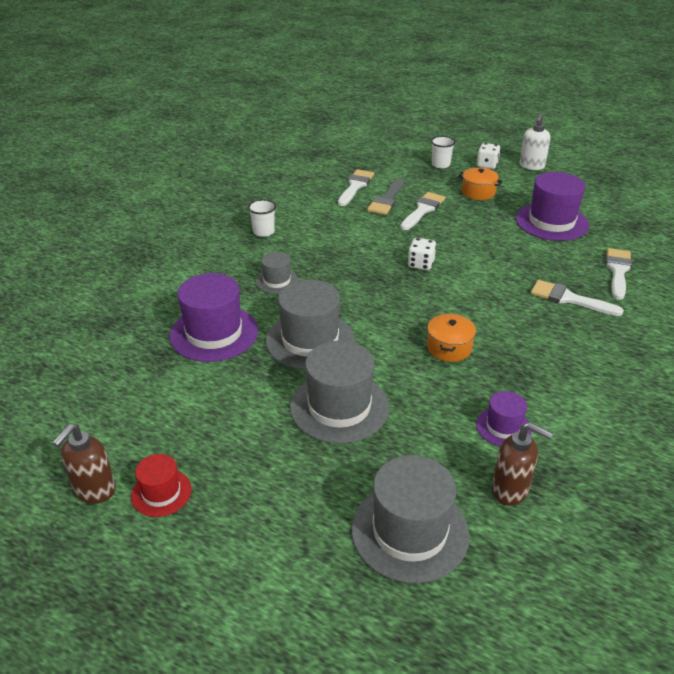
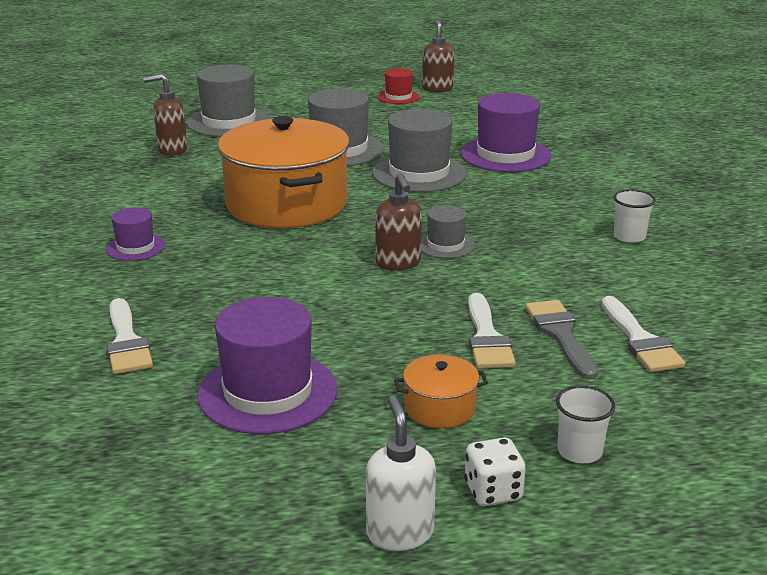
camera: 145 degrees right, 10 degrees down
(277, 281) = (524, 200): grey hat -> grey hat (445, 245)
(420, 264) = (398, 263): white dice -> brown soap dispenser
(449, 348) = (287, 204): orange pot -> orange pot, size x2.41
(503, 427) = (197, 174): purple hat -> purple hat (135, 247)
(569, 299) = (183, 284): white brush -> none

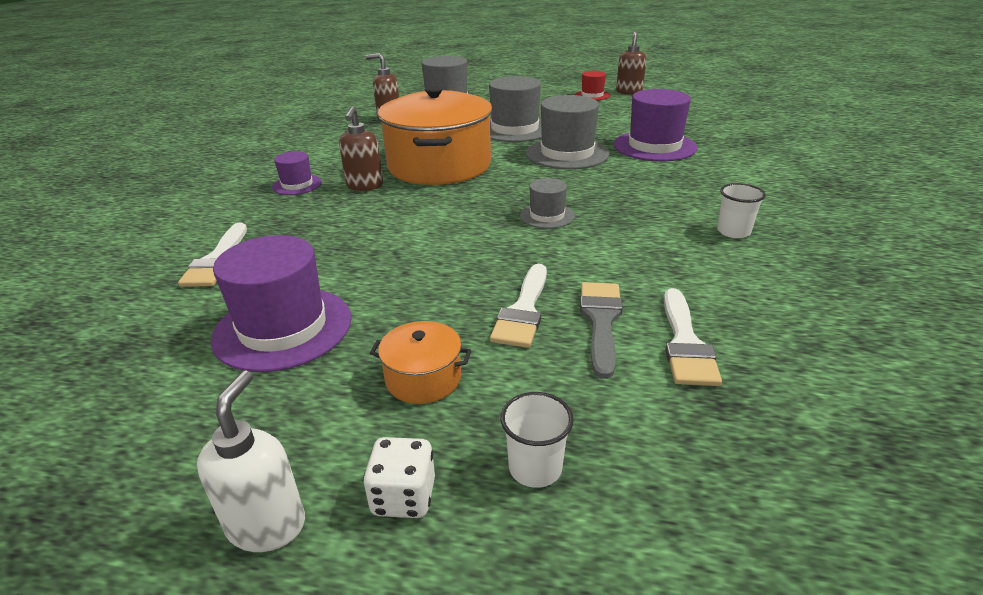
camera: 20 degrees right, 5 degrees up
(398, 263) = (492, 226): brown soap dispenser -> brown soap dispenser (364, 186)

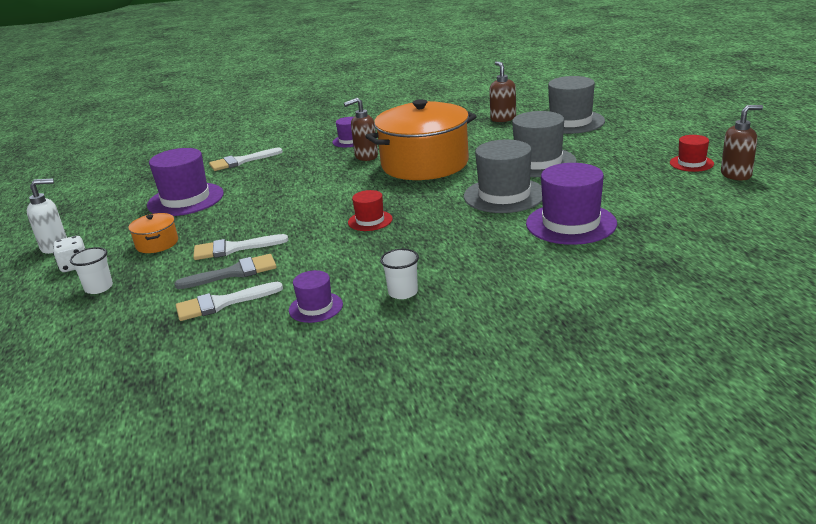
camera: 65 degrees right, 5 degrees down
(547, 216) = (370, 221): grey hat -> red hat
(737, 281) = (315, 307): none -> purple hat

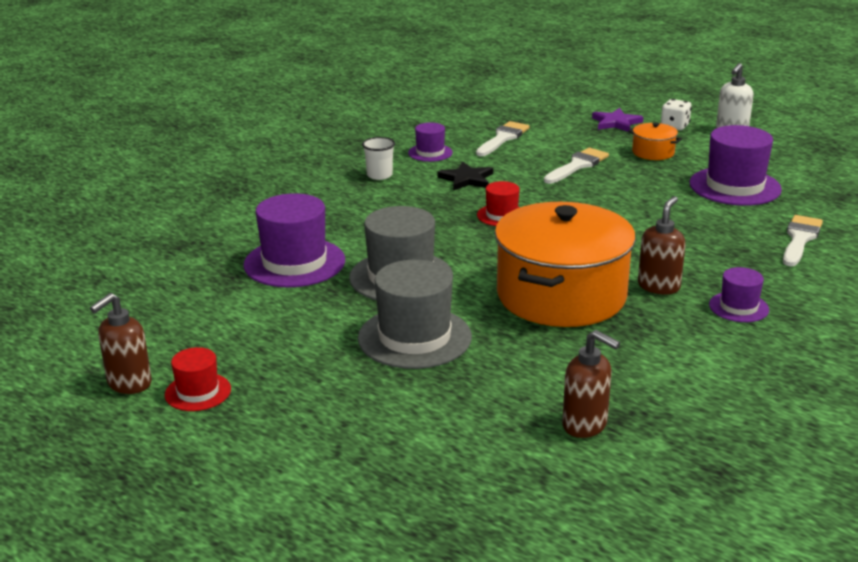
camera: 140 degrees right, 0 degrees up
(99, 288) = (616, 123): white cup -> purple star
(234, 273) = (536, 153): grey brush -> none
(338, 262) = (466, 179): none -> black star
(570, 122) = (457, 449): grey hat -> none

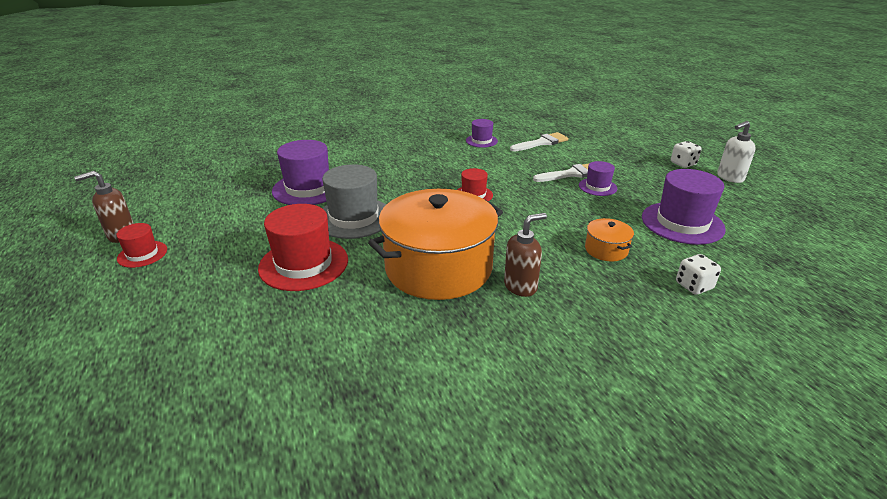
camera: 30 degrees right, 5 degrees up
(379, 175) = (431, 147): white cup -> none
(414, 337) = (303, 264): grey hat -> red hat
(466, 179) = (482, 164): black star -> none
(585, 425) = (317, 386): brown soap dispenser -> none
(616, 123) = (638, 151): purple star -> none
(653, 152) = (642, 179): orange pot -> orange pot (606, 250)
(738, 307) = (566, 329): purple hat -> purple hat (597, 187)
(800, 239) = (694, 286): white brush -> white dice

